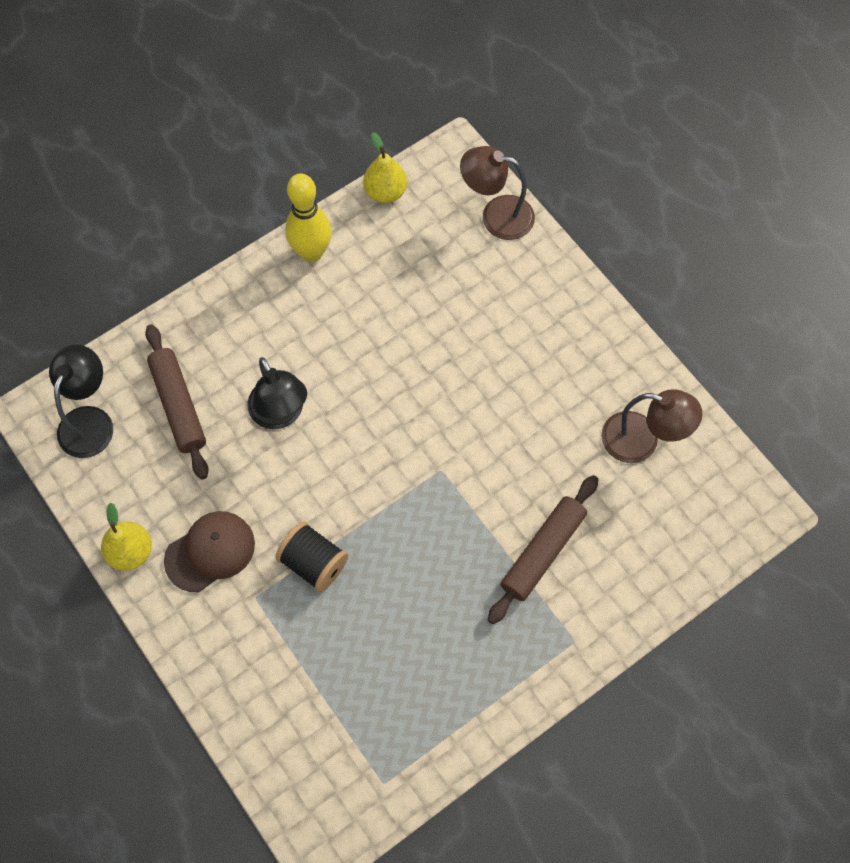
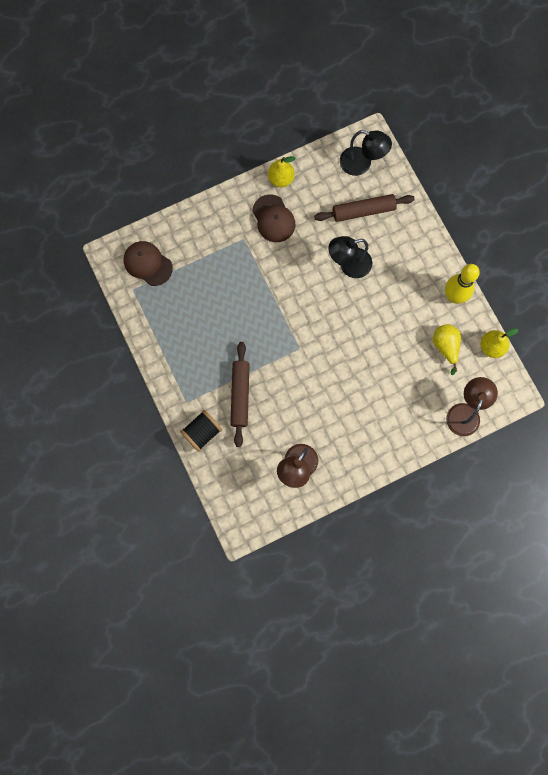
camera: 100 degrees right, 10 degrees up
(313, 563) = (257, 271): black spool -> black spool (202, 432)
(328, 765) = (147, 264): none -> brown cap
(397, 254) = (445, 347): none -> yellow pear
(543, 552) = (240, 395): brown rolling pin -> brown rolling pin turned 45 degrees clockwise

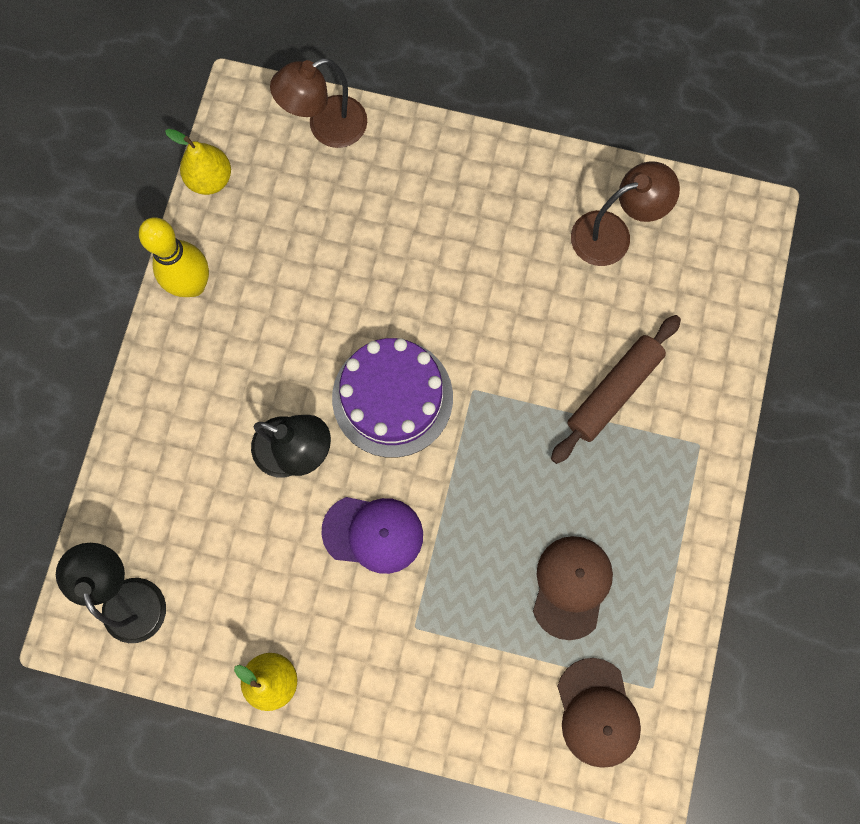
camera: 140 degrees left, 0 degrees up
(202, 432) = (709, 383): black spool -> none
(273, 219) = (341, 621): brown cap -> brown cap (571, 586)
(290, 259) = (373, 533): none -> purple cap
(329, 318) = (392, 397): none -> purple cake
(363, 211) = (197, 517): brown rolling pin -> none
(445, 347) = (271, 228): yellow pear -> none

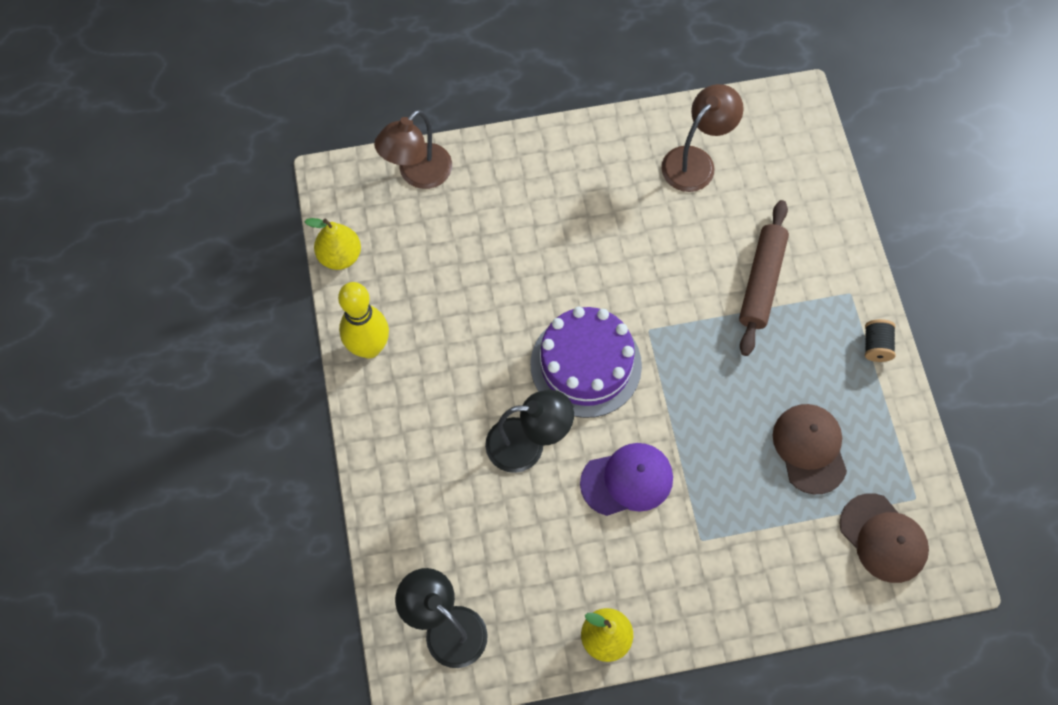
camera: 25 degrees left, 10 degrees down
(696, 512) = (876, 346): none -> black spool

